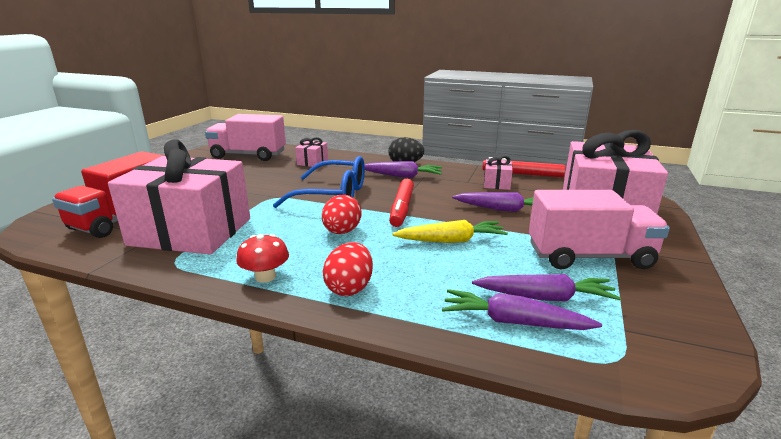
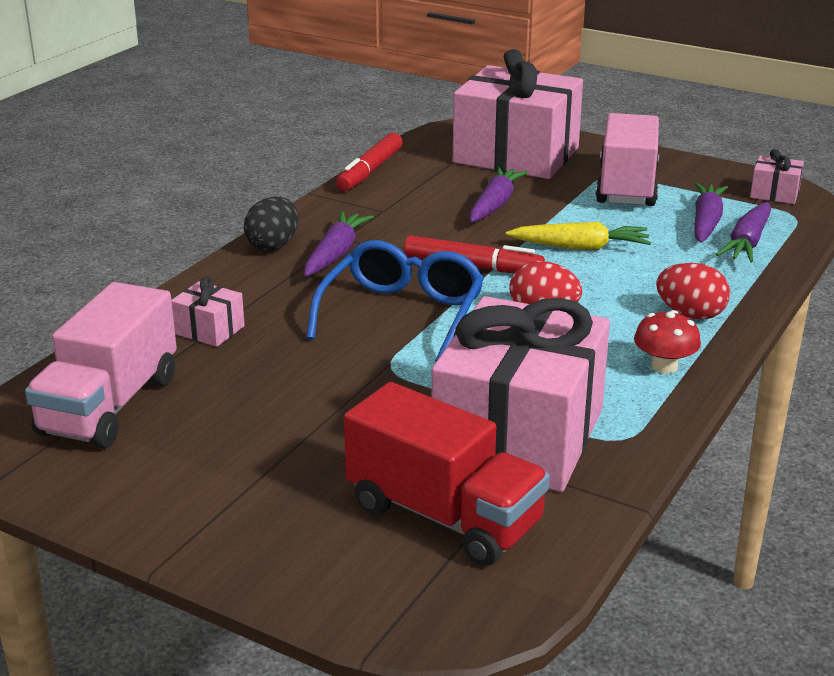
camera: 80 degrees left, 5 degrees up
(451, 241) = (580, 247): yellow carrot -> yellow carrot turned 90 degrees clockwise
(496, 183) = (400, 193): pink gift -> pink gift (774, 193)

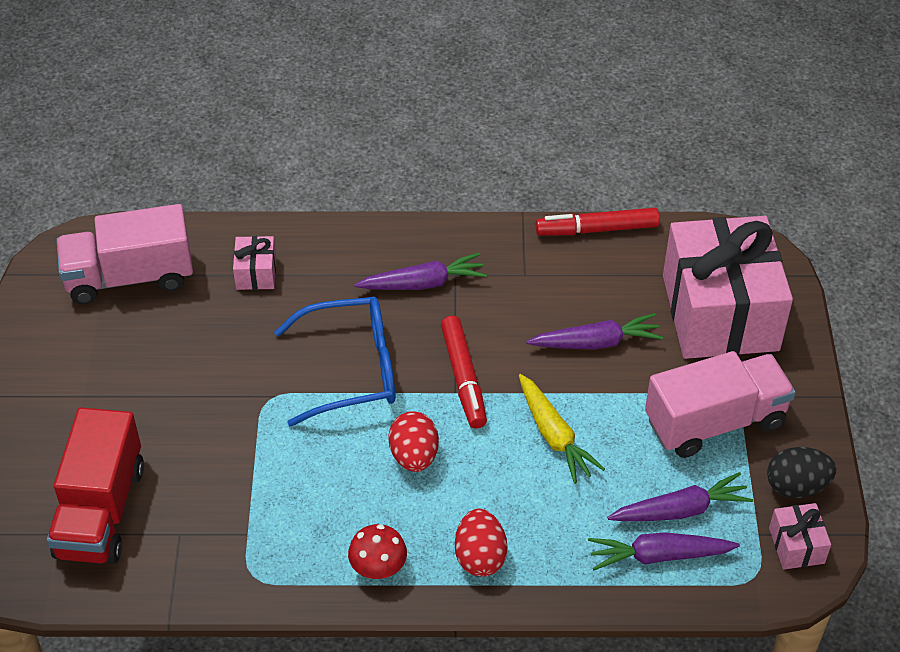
camera: 60 degrees right, 20 degrees up
(273, 245) = (409, 240): black egg -> black egg (796, 486)
(519, 436) = (221, 513): pink gift -> none

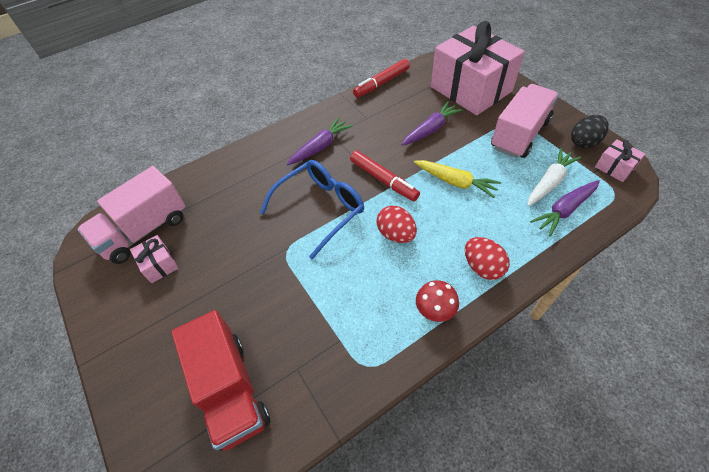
camera: 30 degrees left, 5 degrees up
(256, 273) = (223, 188): pink gift -> pink gift (159, 264)
(680, 510) = (549, 182): purple carrot -> white carrot

